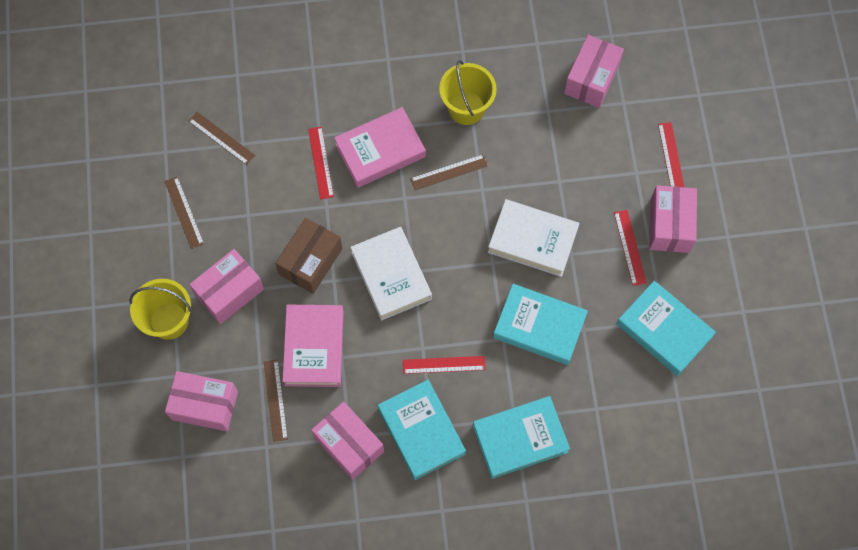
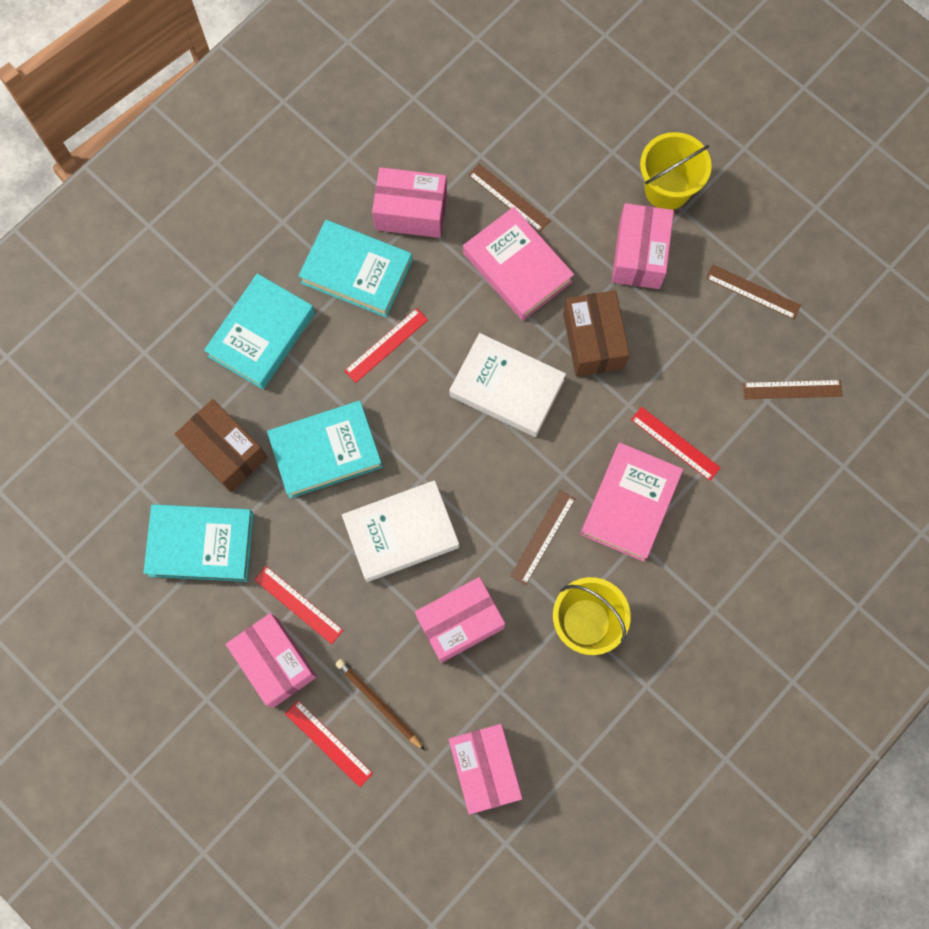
camera: 140 degrees right, 5 degrees up
(204, 405) = (565, 146): pink box -> pink box (460, 622)
(604, 378) = (225, 451): none -> brown box
(625, 157) = (378, 703): none -> brown pencil

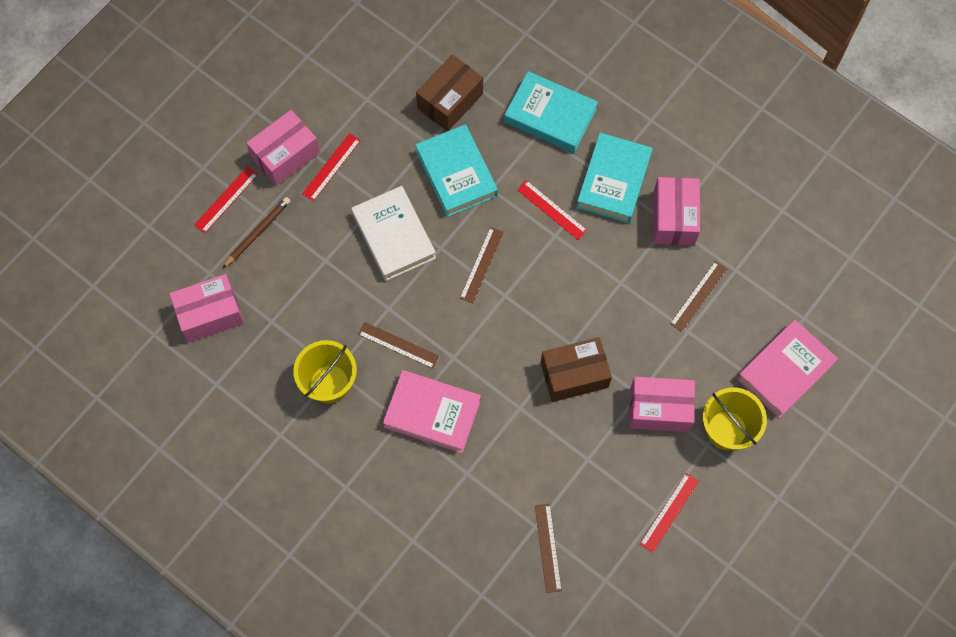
camera: 85 degrees right, 5 degrees down
(201, 544) = (374, 93): turquoise book -> none
(460, 622) = (324, 286): pink box -> none
(507, 388) = (524, 307): white book -> none
(517, 267) = (634, 308): pink book -> pink book (785, 371)
(675, 443) = (488, 448): red ruler -> red ruler (669, 512)
(753, 292) = (636, 510): brown ruler -> brown ruler (481, 265)

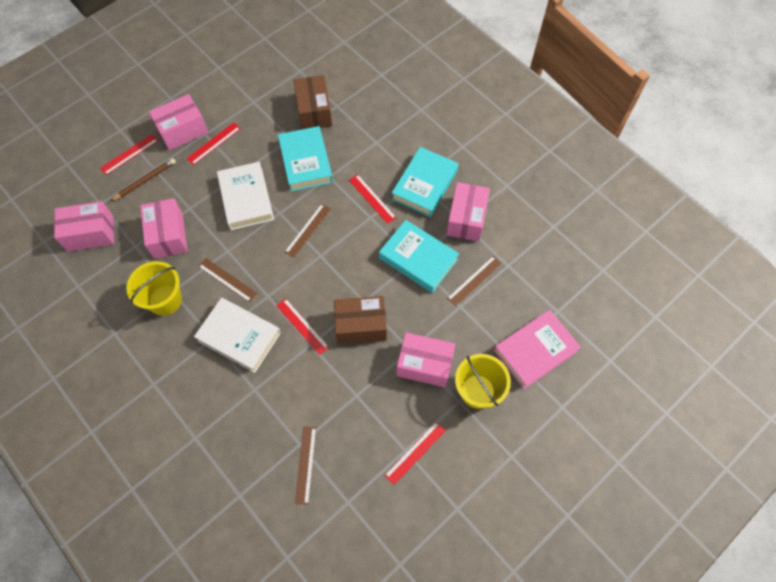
camera: 10 degrees right, 5 degrees down
(309, 300) = (168, 235): none -> pink box
(432, 413) = (239, 337): pink book -> white book
(450, 101) = (314, 111): brown box -> brown box turned 60 degrees counterclockwise
(504, 387) = (302, 326): none -> red ruler
(550, 115) = (386, 132): turquoise book -> turquoise book (418, 259)

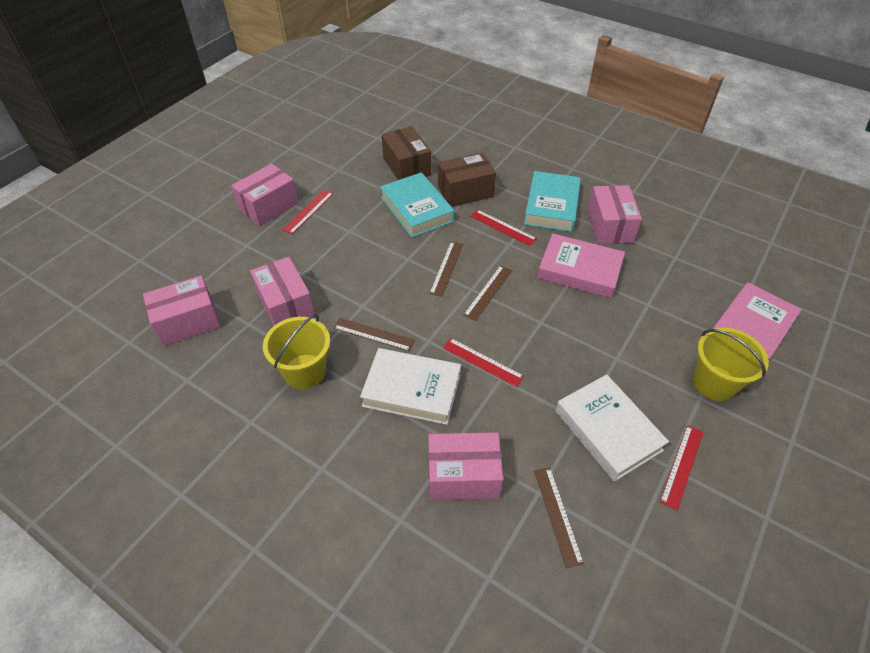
camera: 15 degrees left, 15 degrees down
(129, 154) = (213, 238): red ruler -> none
(145, 180) = (240, 258): brown pencil -> none
(246, 199) = (365, 253): white book -> white book (608, 430)
(361, 325) = (550, 346): brown box -> brown box (465, 192)
(418, 259) = (579, 270): turquoise book -> pink book
(424, 364) = (641, 369): pink box -> pink box (463, 475)
(474, 280) = (649, 278): brown ruler -> brown ruler (488, 292)

